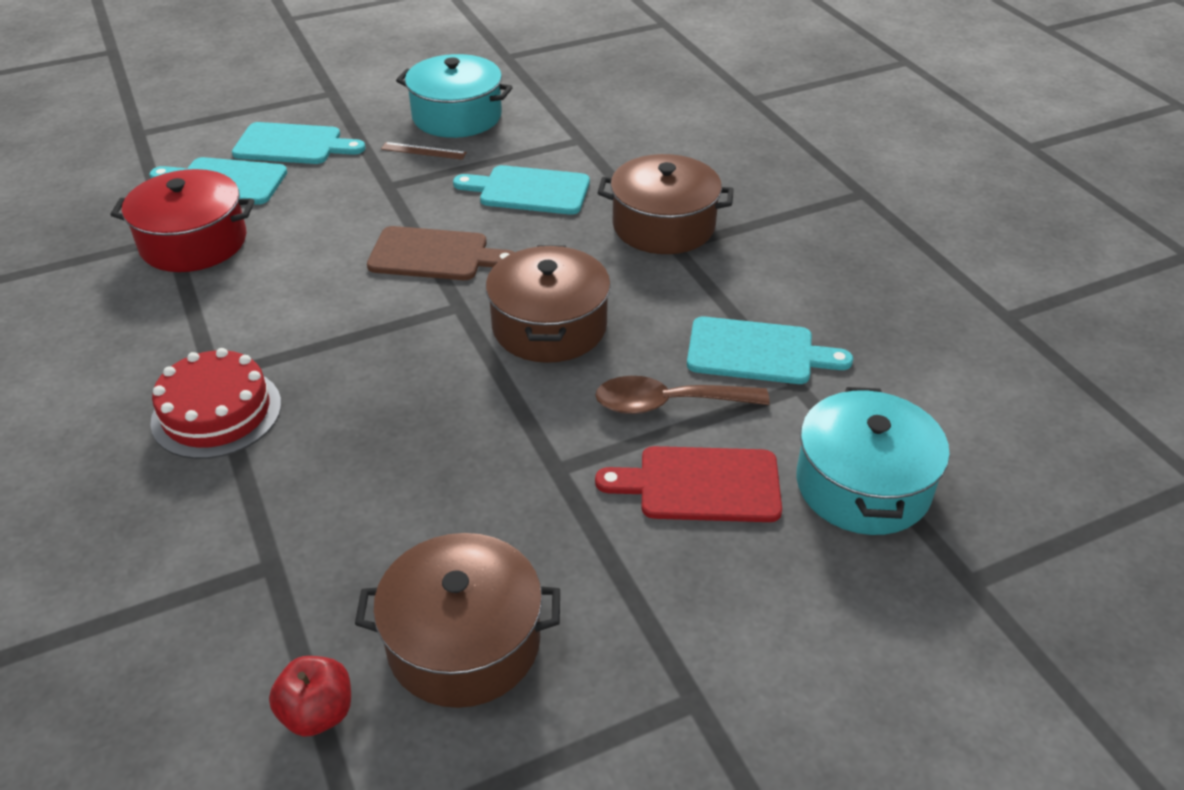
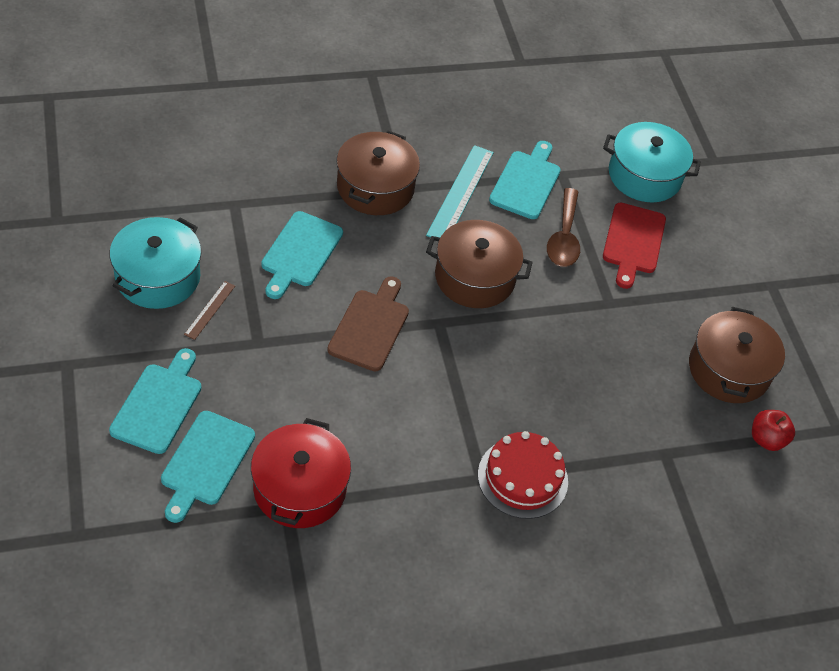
camera: 85 degrees left, 10 degrees up
(696, 294) = (460, 193): none -> turquoise ruler

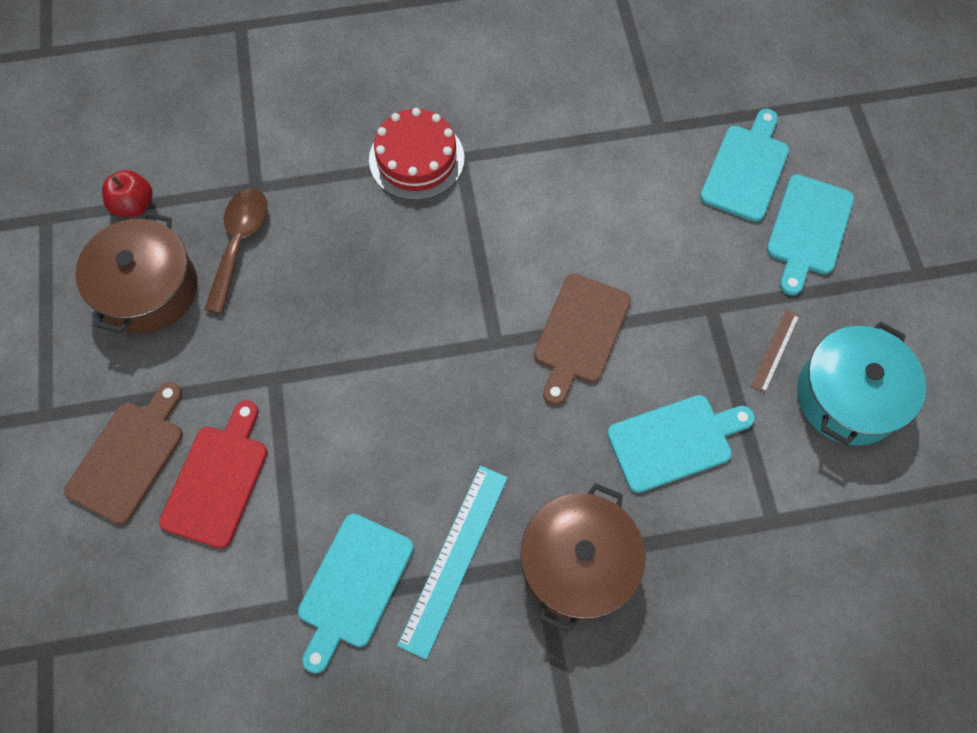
camera: 170 degrees left, 15 degrees up
(299, 488) = (647, 145): red pot -> none
(300, 252) = (675, 441): turquoise cutting board -> turquoise cutting board turned 45 degrees clockwise
(474, 277) = (445, 411): brown pot -> none
(564, 237) = (315, 484): brown spoon -> brown spoon (239, 244)
(644, 175) = (167, 610): turquoise pot -> none
(700, 258) = (129, 456): none -> brown cutting board

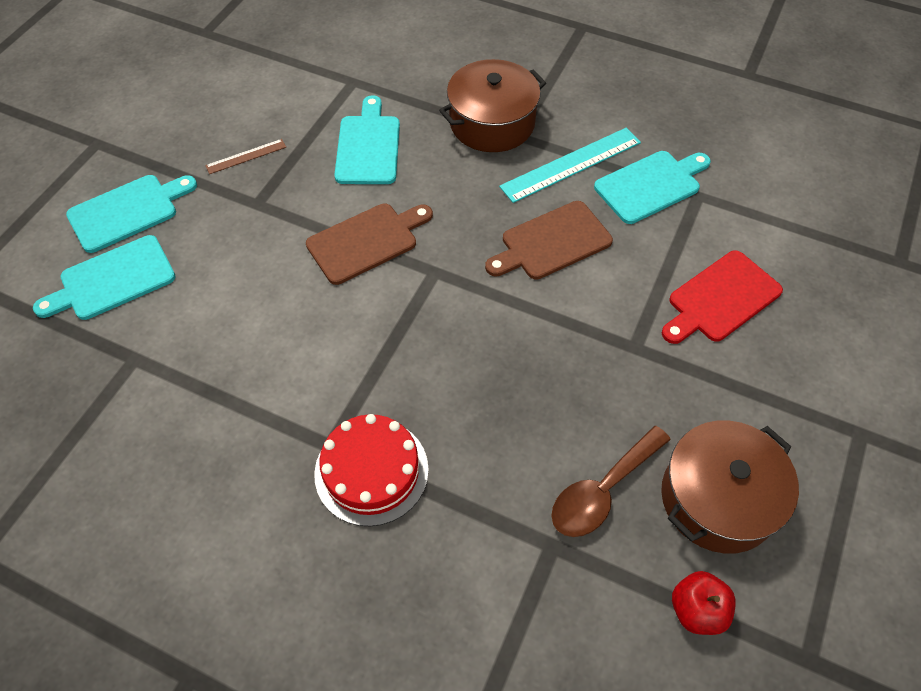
camera: 145 degrees left, 10 degrees down
(129, 456) = (790, 356): brown cutting board -> brown cutting board (551, 242)
(675, 441) = (368, 146): turquoise cutting board -> turquoise cutting board turned 75 degrees clockwise
(848, 396) = (233, 110): turquoise pot -> none

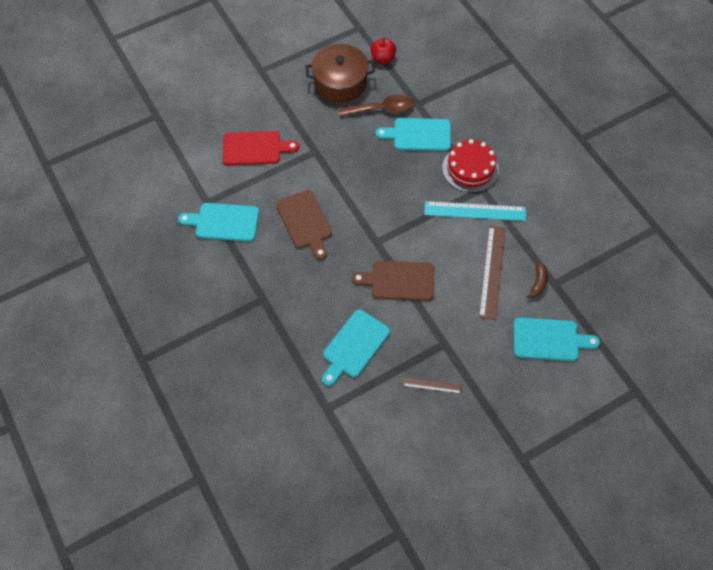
camera: 145 degrees left, 5 degrees up
(128, 211) = (523, 385): turquoise cutting board -> turquoise cutting board (418, 134)
(162, 345) = (538, 283): none -> brown banana
(240, 324) = (492, 271): none -> brown ruler
(492, 123) = (269, 317): brown pot -> none
(551, 242) = (305, 222): brown cutting board -> brown cutting board turned 60 degrees clockwise
(571, 164) = (252, 261): turquoise ruler -> turquoise ruler (475, 211)

